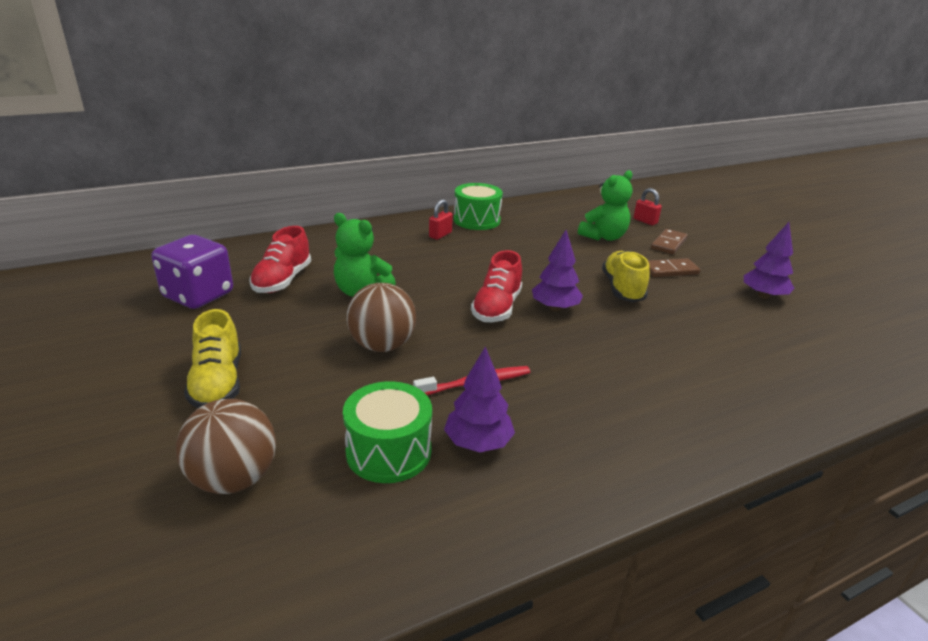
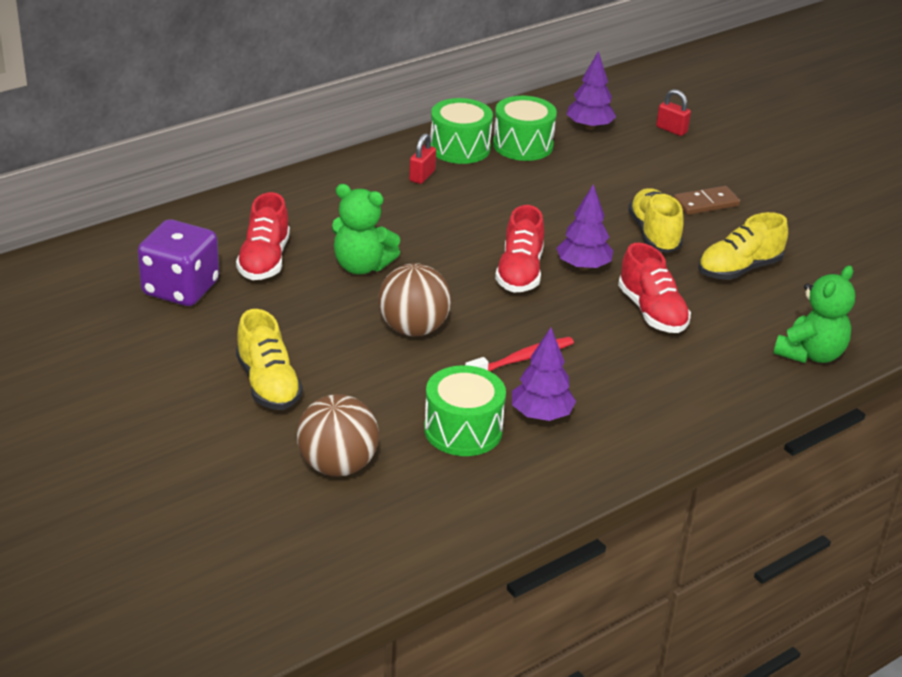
camera: 10 degrees left, 5 degrees up
(526, 222) = (523, 145): none -> green drum
(604, 237) = (623, 160): green teddy bear -> green teddy bear (810, 354)
(612, 351) = (652, 312): none -> red shoe
(668, 244) = (702, 163): brown domino -> none
(698, 322) = (739, 269): none -> yellow shoe
(763, 296) = (810, 229): purple tree -> purple tree (589, 127)

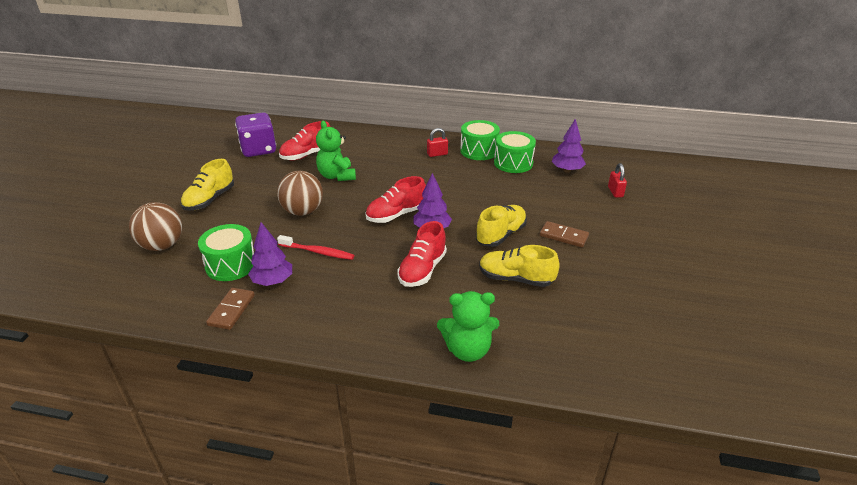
camera: 50 degrees right, 0 degrees up
(562, 466) = (231, 310): none -> brown domino

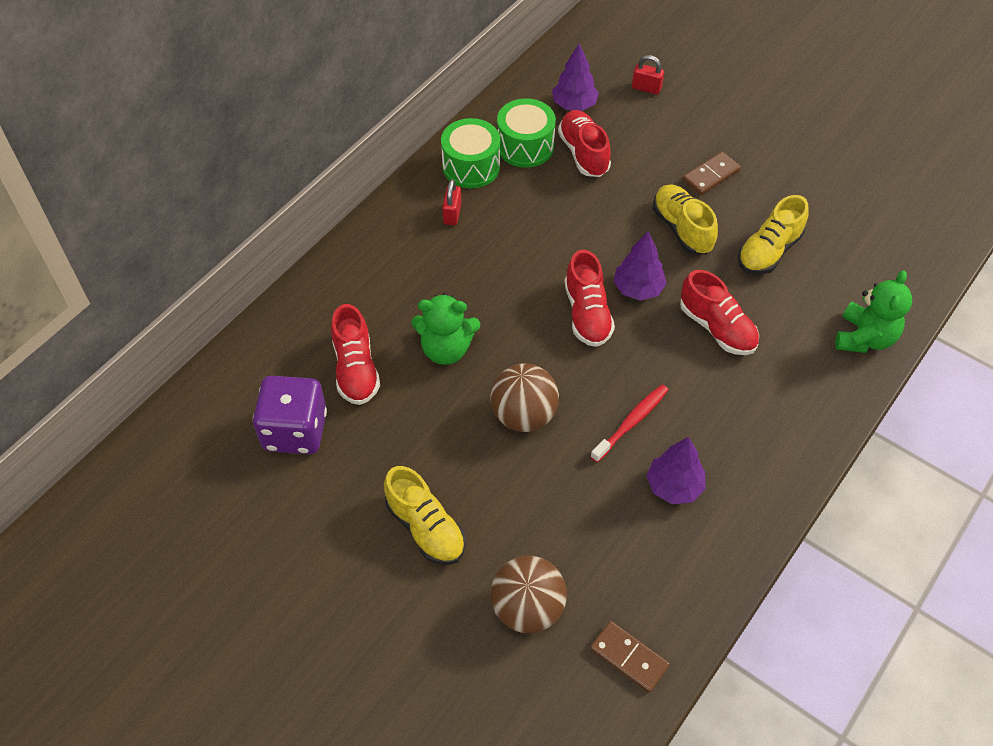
camera: 65 degrees left, 20 degrees up
(231, 265) = (616, 527): green drum -> none
(231, 310) = (714, 542): brown domino -> brown domino (629, 657)
(529, 183) = (583, 153): none -> red shoe

